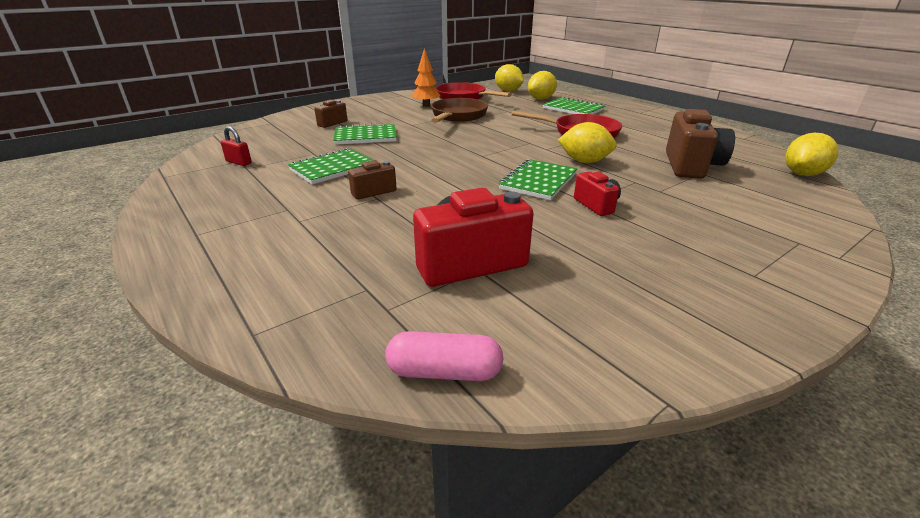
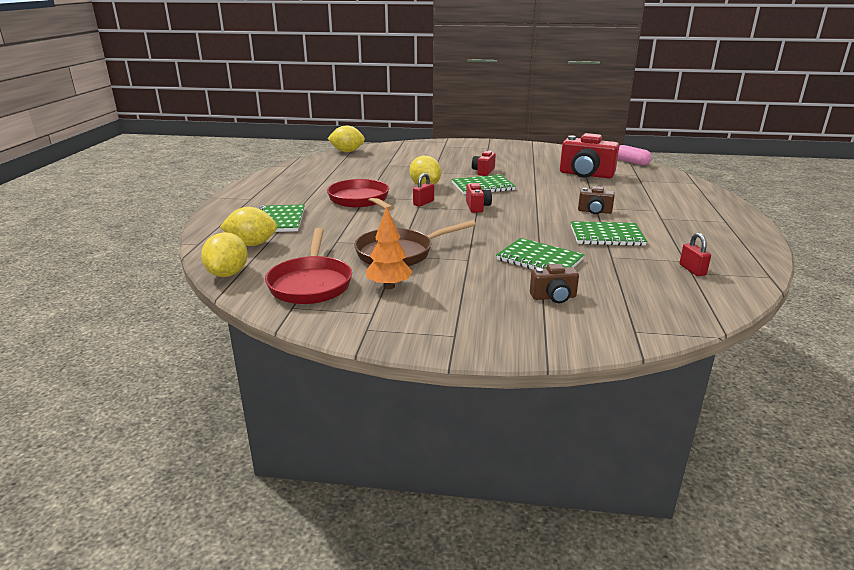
camera: 135 degrees left, 5 degrees down
(487, 157) = (477, 207): none -> red camera
(535, 146) = (423, 203): none -> red padlock
(690, 166) = (379, 167): brown camera -> none

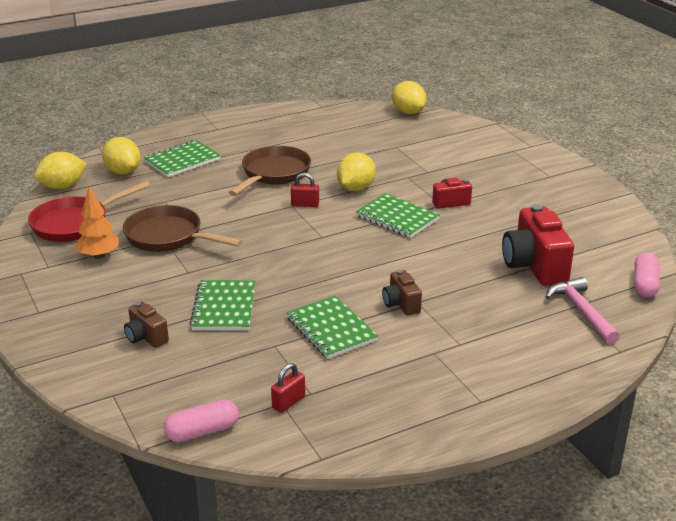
camera: 55 degrees right, 5 degrees up
(360, 200) = (273, 174): red pan -> brown pan
(477, 207) = (328, 234): red camera -> none
(646, 179) = (581, 311): none -> pink hammer
(714, 307) = (202, 431): none -> pink capsule

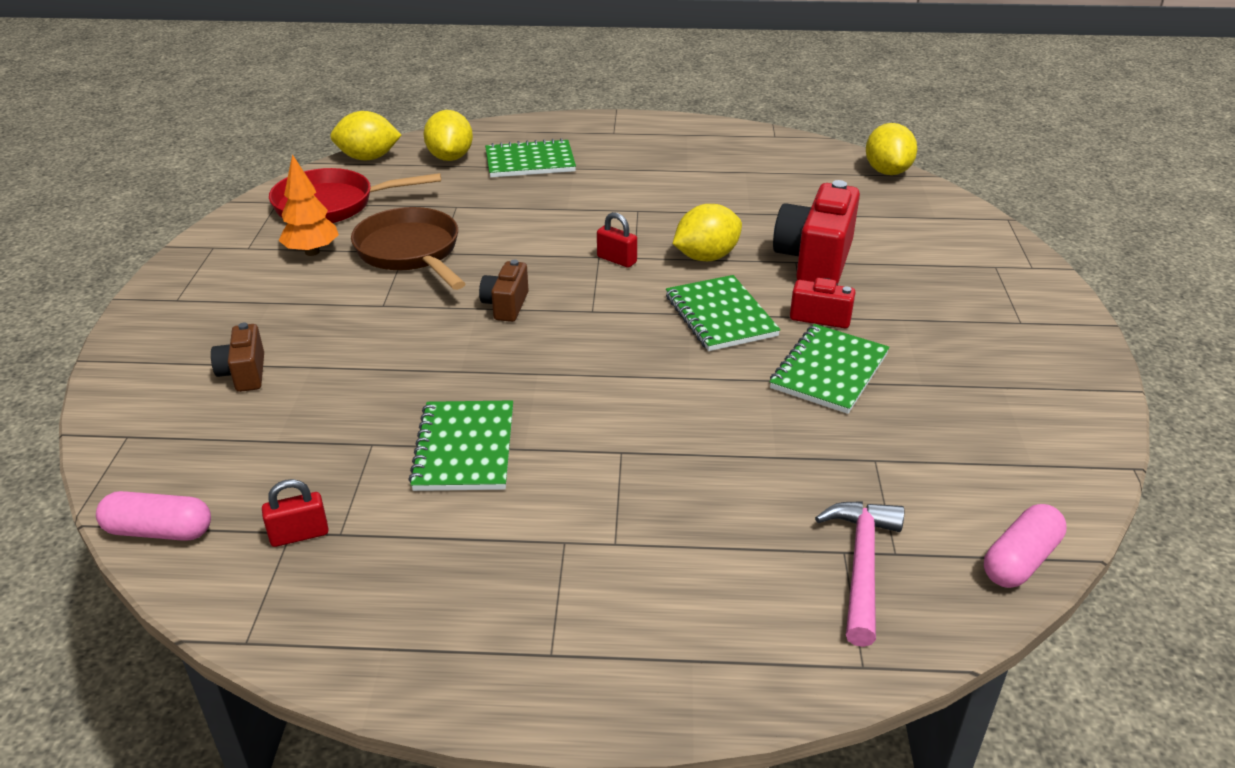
camera: 30 degrees right, 5 degrees up
(224, 308) = (371, 367): green notebook -> green notebook (829, 371)
(273, 174) = (620, 207): brown pan -> none
(401, 304) = (595, 447): brown camera -> brown camera (506, 305)
(534, 266) = (855, 459): red camera -> red camera (815, 261)

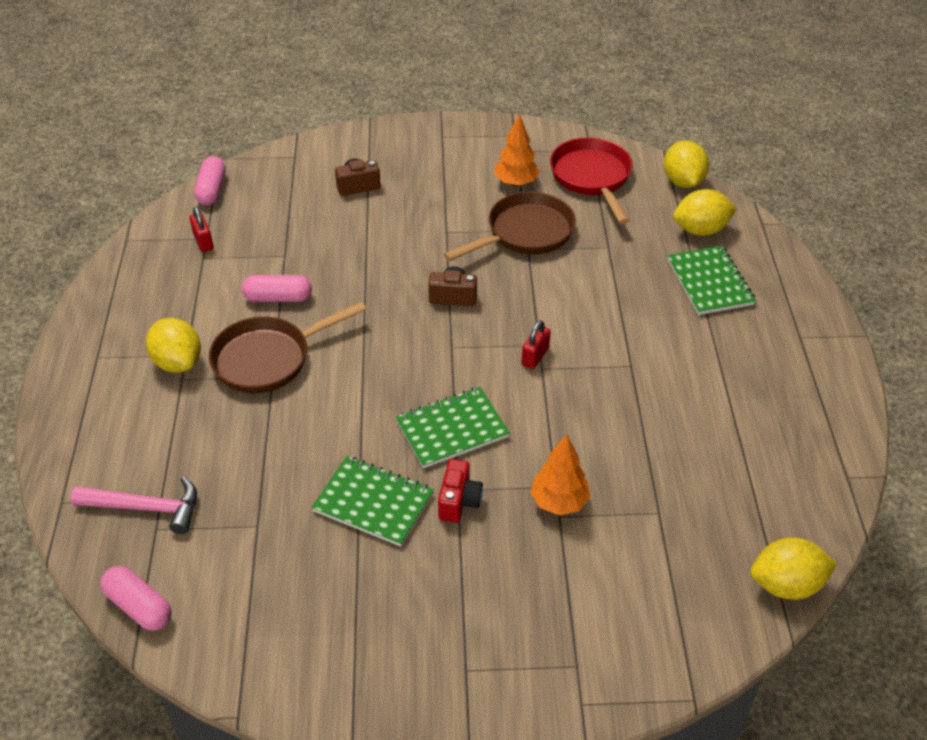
camera: 85 degrees right, 10 degrees up
(464, 448) = (278, 298): green notebook -> pink capsule
(587, 456) = (268, 359): none -> brown pan
(706, 257) = (551, 418): yellow lemon -> yellow lemon (178, 362)
(815, 261) = (559, 502): red camera -> orange tree

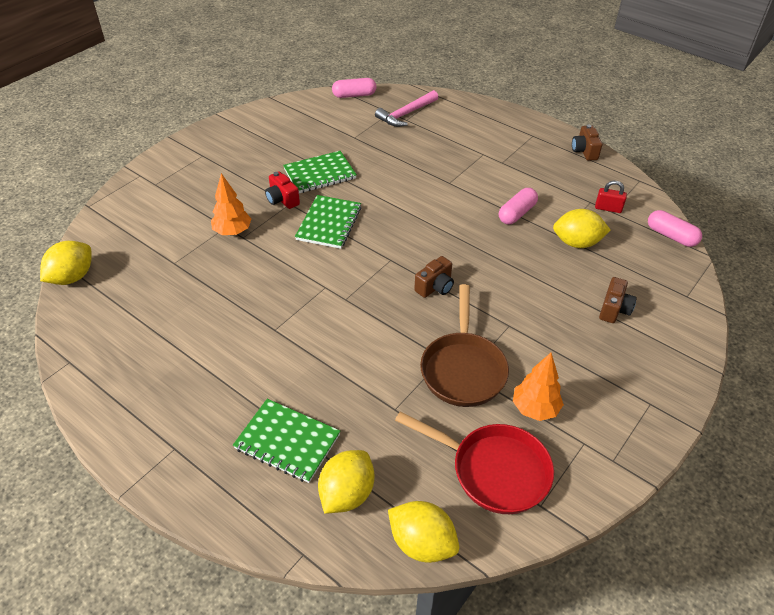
camera: 130 degrees right, 0 degrees up
(98, 300) = (584, 151): none -> brown camera
(178, 362) = (498, 157): yellow lemon -> yellow lemon (577, 243)
(268, 359) = (465, 187): brown pan -> none
(535, 356) = (338, 290): red padlock -> none

